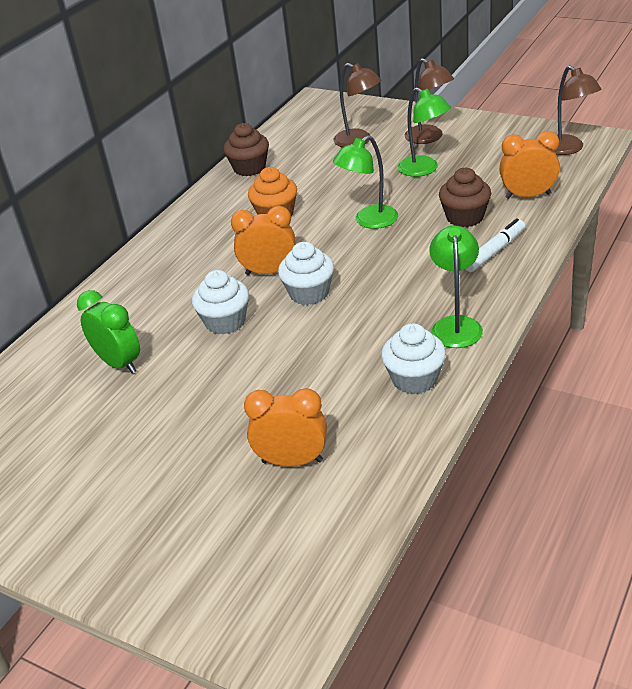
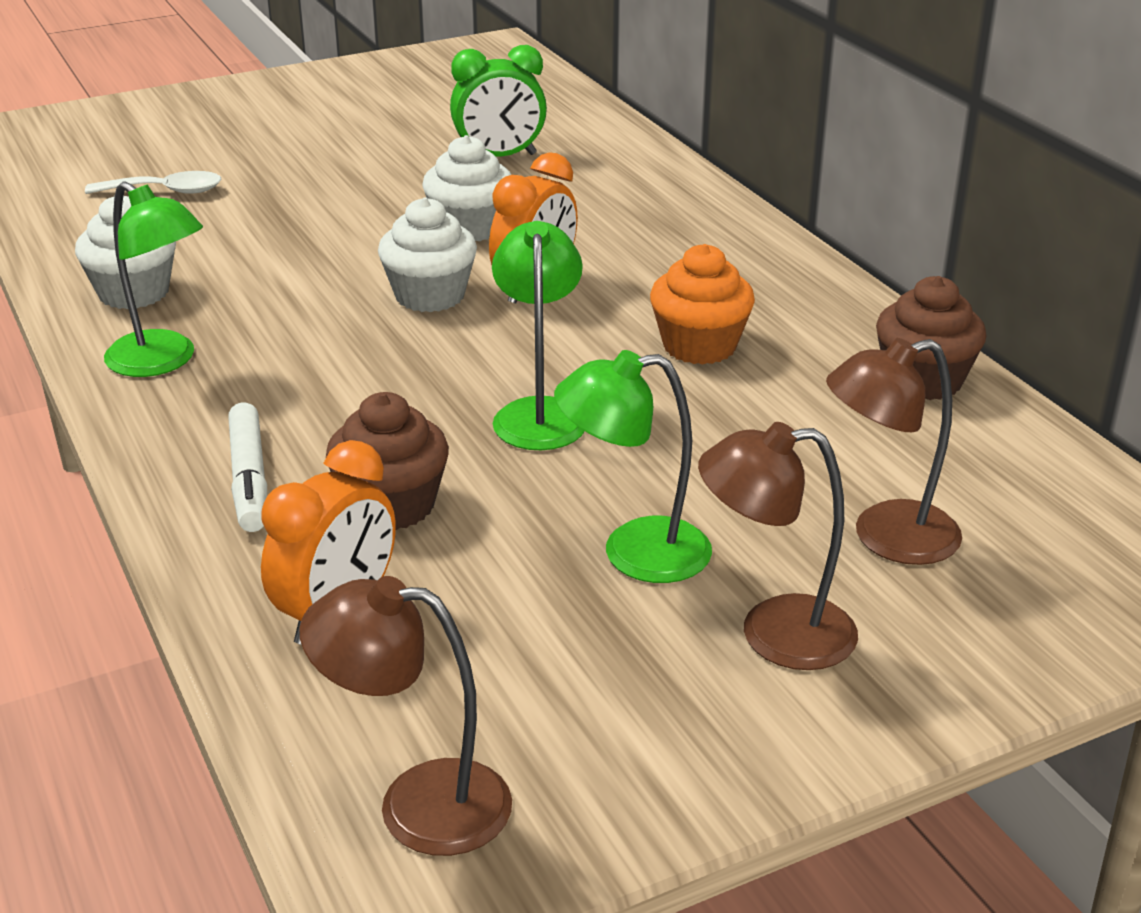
camera: 120 degrees right, 5 degrees down
(292, 461) = (165, 191): orange clock -> white spoon

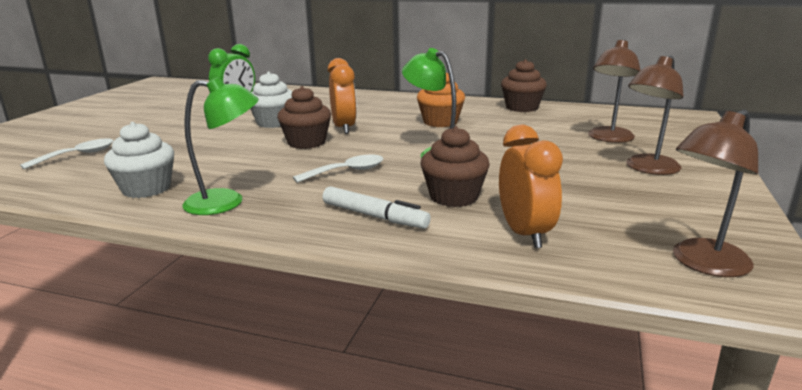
camera: 45 degrees left, 10 degrees down
(367, 383) = (347, 171): none -> white spoon
(430, 296) = (306, 142): white cupcake -> brown cupcake
(634, 553) = (562, 171): green lamp -> none

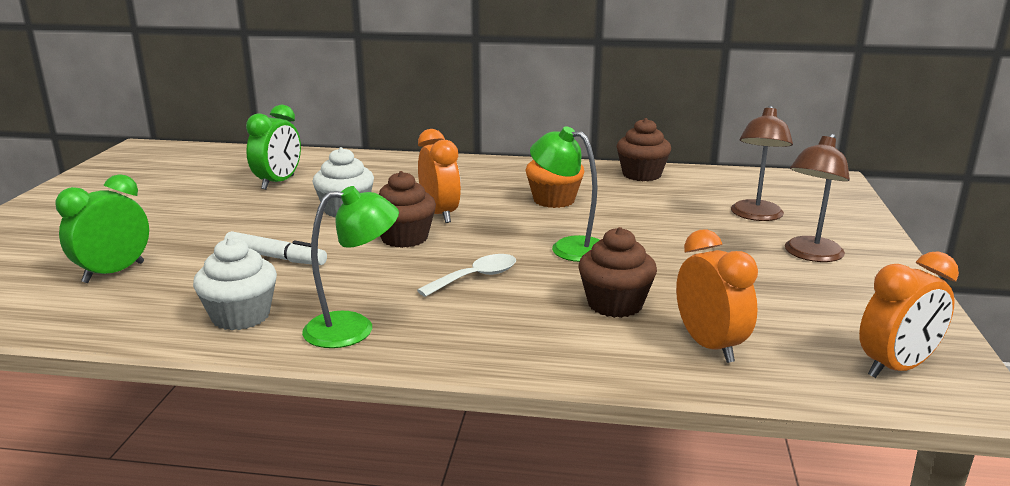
camera: 10 degrees left, 0 degrees up
(78, 155) = (114, 273): white spoon -> green clock
(374, 216) = (538, 335): white marker -> white marker (275, 257)
(703, 264) = (896, 368): brown lamp -> orange clock

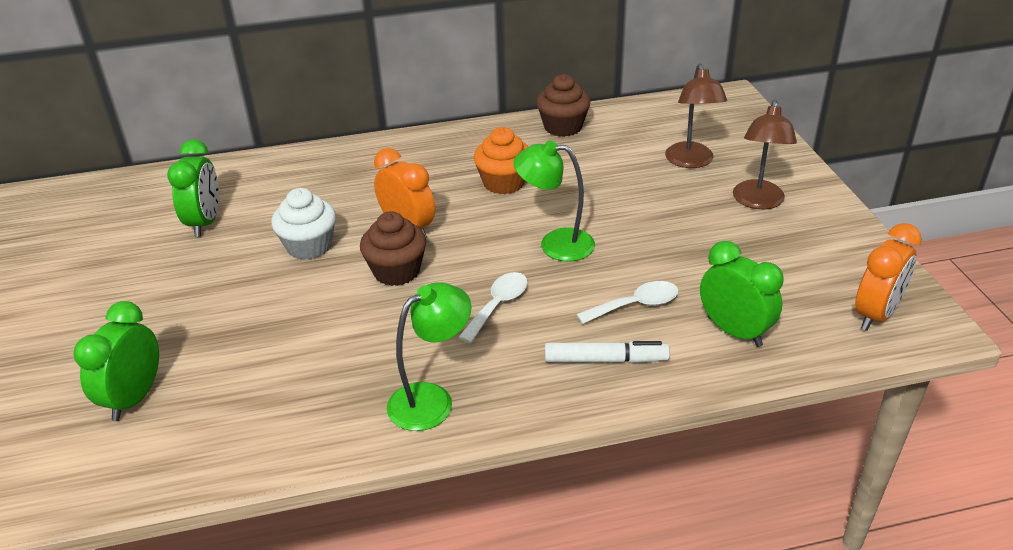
camera: 20 degrees left, 15 degrees up
(241, 316) = (315, 416): white cupcake -> none
(275, 257) = (288, 331): white marker -> white marker (605, 360)
(615, 304) = (635, 305): brown cupcake -> white spoon
(709, 346) = (734, 331): orange clock -> green clock

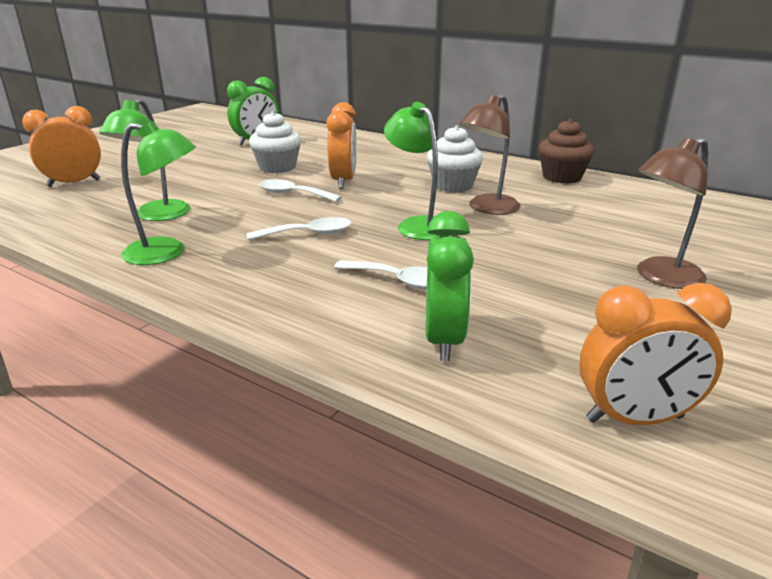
camera: 45 degrees right, 10 degrees down
(134, 398) = (74, 183): green clock -> orange clock
(330, 373) = (156, 216): none -> green lamp
(396, 271) = (293, 194): brown cupcake -> white spoon
(503, 183) = (453, 185): orange cupcake -> white cupcake
(605, 360) = (305, 295): white marker -> none
(691, 161) = (640, 230): brown lamp -> brown lamp (487, 208)

